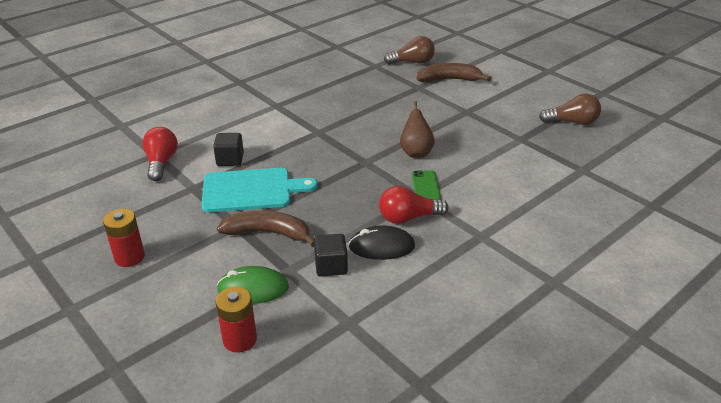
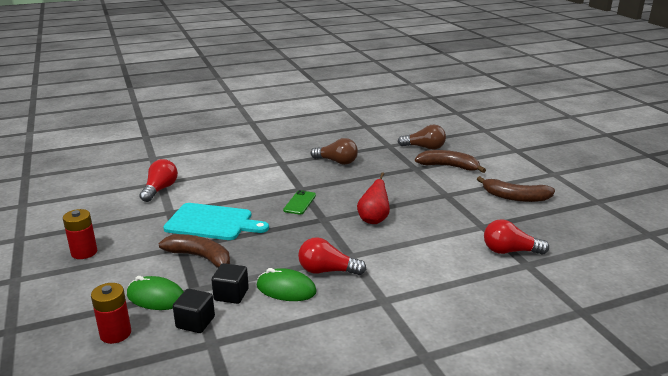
camera: 20 degrees right, 10 degrees down
(230, 159) = (213, 197): black cube -> black cube (195, 322)
(381, 246) = (286, 289): black mouse -> green mouse
(416, 152) = (373, 219): brown pear -> red pear
(426, 187) = (361, 249): green phone -> green phone (300, 203)
(530, 102) = (515, 197): none -> brown banana
(560, 159) = (510, 251): none -> red light bulb
(572, 122) = (546, 221): brown light bulb -> brown light bulb (336, 162)

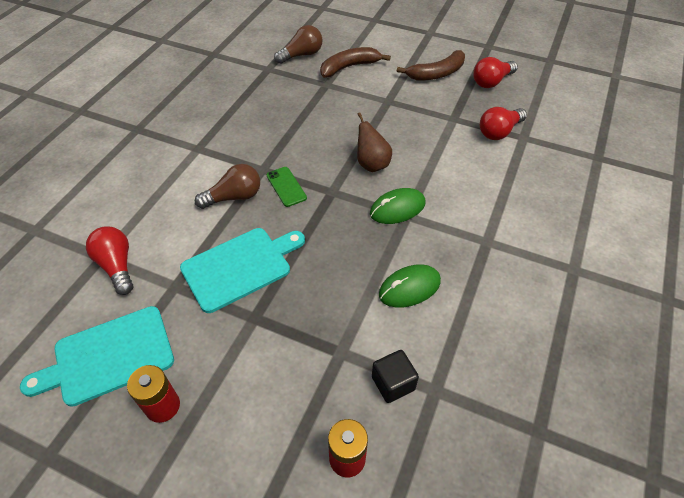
camera: 45 degrees left, 25 degrees up
(98, 220) = (108, 356): none -> turquoise cutting board
(156, 297) = (320, 390): green mouse -> green mouse (397, 208)
(201, 258) = (292, 314): brown banana -> none
(231, 295) = (378, 330): black cube -> none
(327, 271) = (412, 244): red light bulb -> red light bulb (491, 82)
(336, 162) = (249, 115): brown light bulb -> brown light bulb (234, 197)
(373, 219) = (372, 164): red pear -> brown pear

